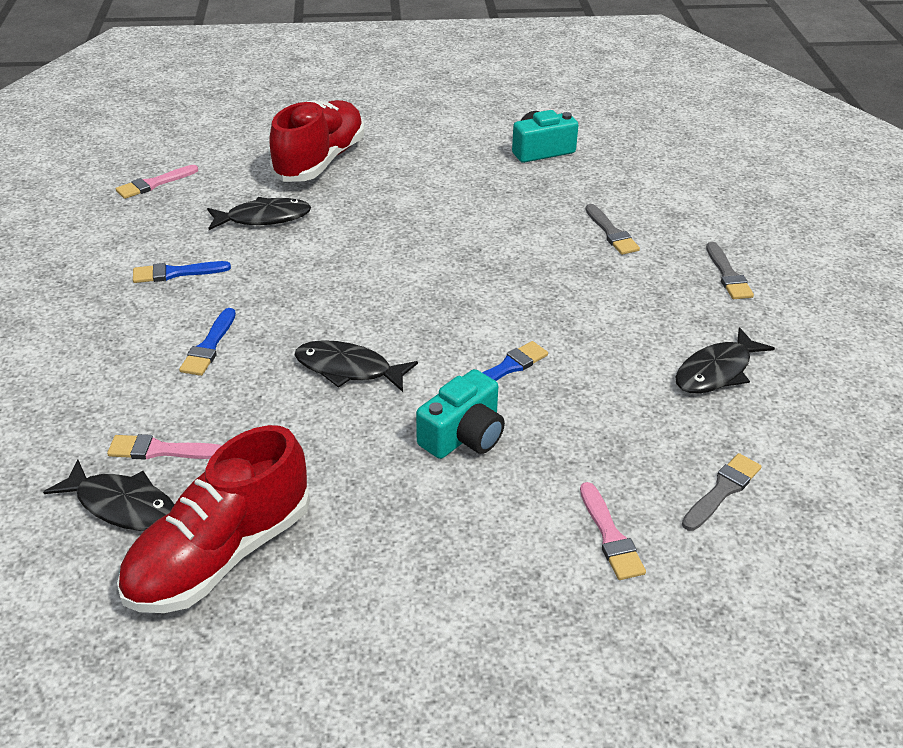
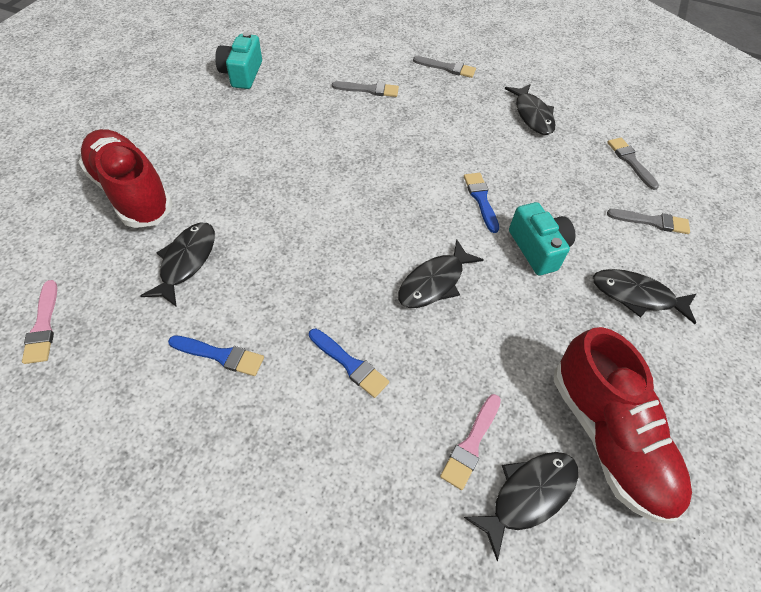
camera: 65 degrees left, 15 degrees up
(176, 273) = (220, 355): blue brush -> blue brush turned 90 degrees counterclockwise
(453, 543) = (637, 296): none -> black fish
(610, 536) = (652, 221): pink brush -> grey brush

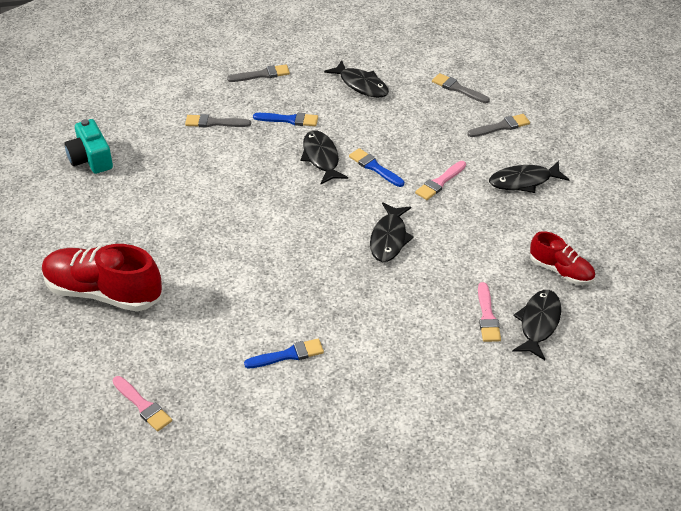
camera: 30 degrees left, 10 degrees down
(186, 261) = (201, 315): black fish -> black fish (321, 158)
(350, 364) = (377, 314): blue brush -> blue brush (289, 120)
(369, 90) = (214, 123): grey brush -> grey brush turned 150 degrees counterclockwise
(538, 249) = (440, 182): turquoise camera -> pink brush
(608, 437) = (561, 271): red shoe -> red shoe, size x0.56

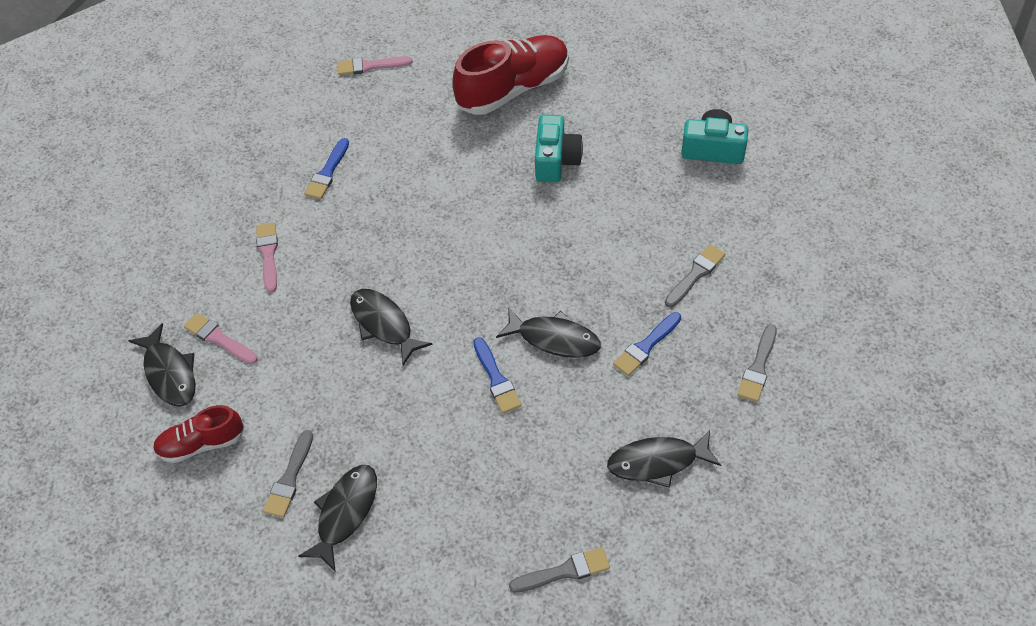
camera: 130 degrees right, 10 degrees up
(165, 230) = (556, 160): none -> turquoise camera
(374, 167) = (496, 379): blue brush -> blue brush turned 75 degrees clockwise
(440, 182) = (419, 425): pink brush -> pink brush (268, 254)
(501, 126) = (452, 565): grey brush -> grey brush (289, 478)

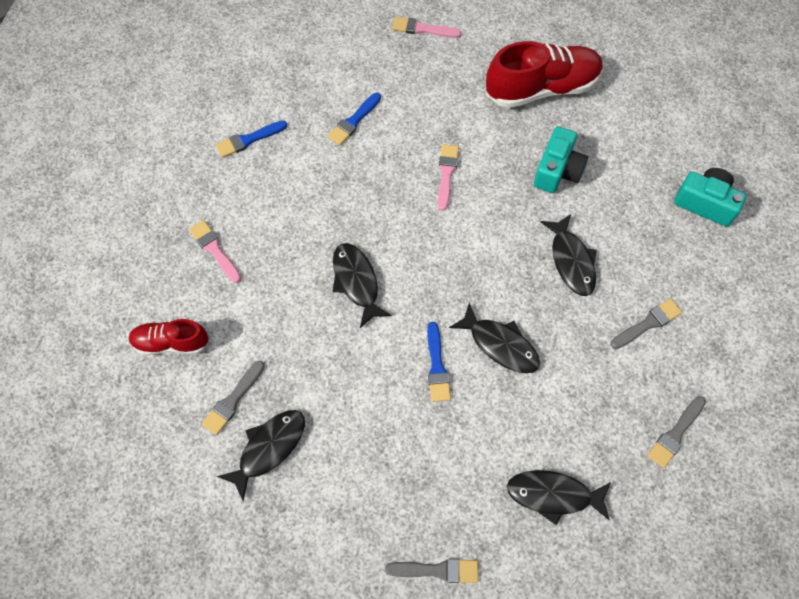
camera: 15 degrees right, 10 degrees up
(169, 373) = (165, 269): black fish -> black fish (571, 261)
(268, 254) = (280, 183): pink brush -> pink brush (446, 174)
(646, 346) = (579, 379): blue brush -> blue brush (249, 140)

